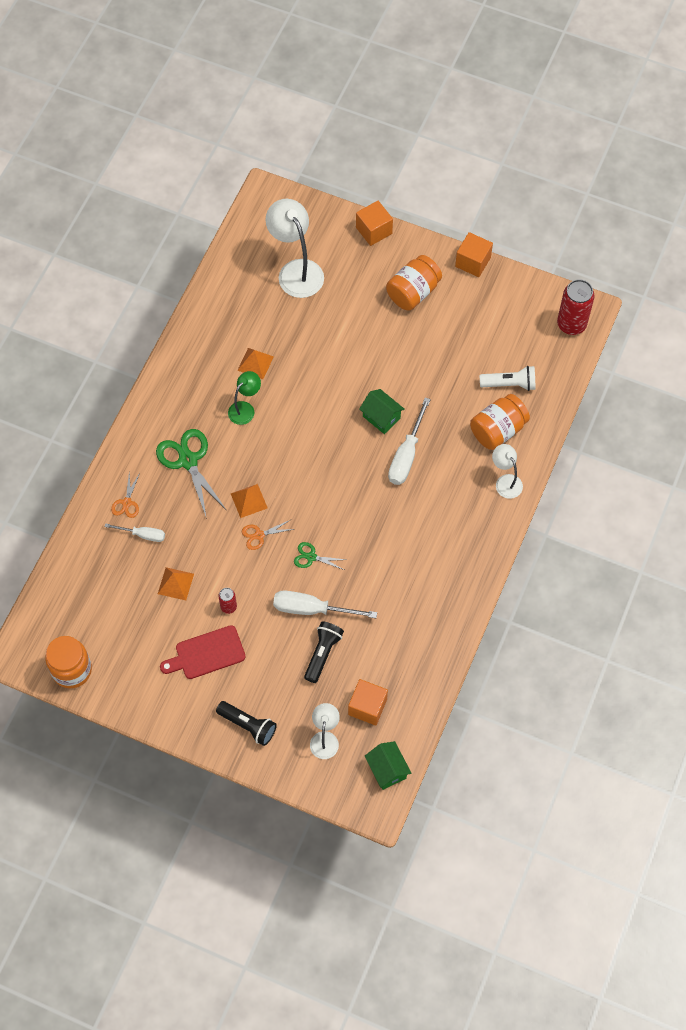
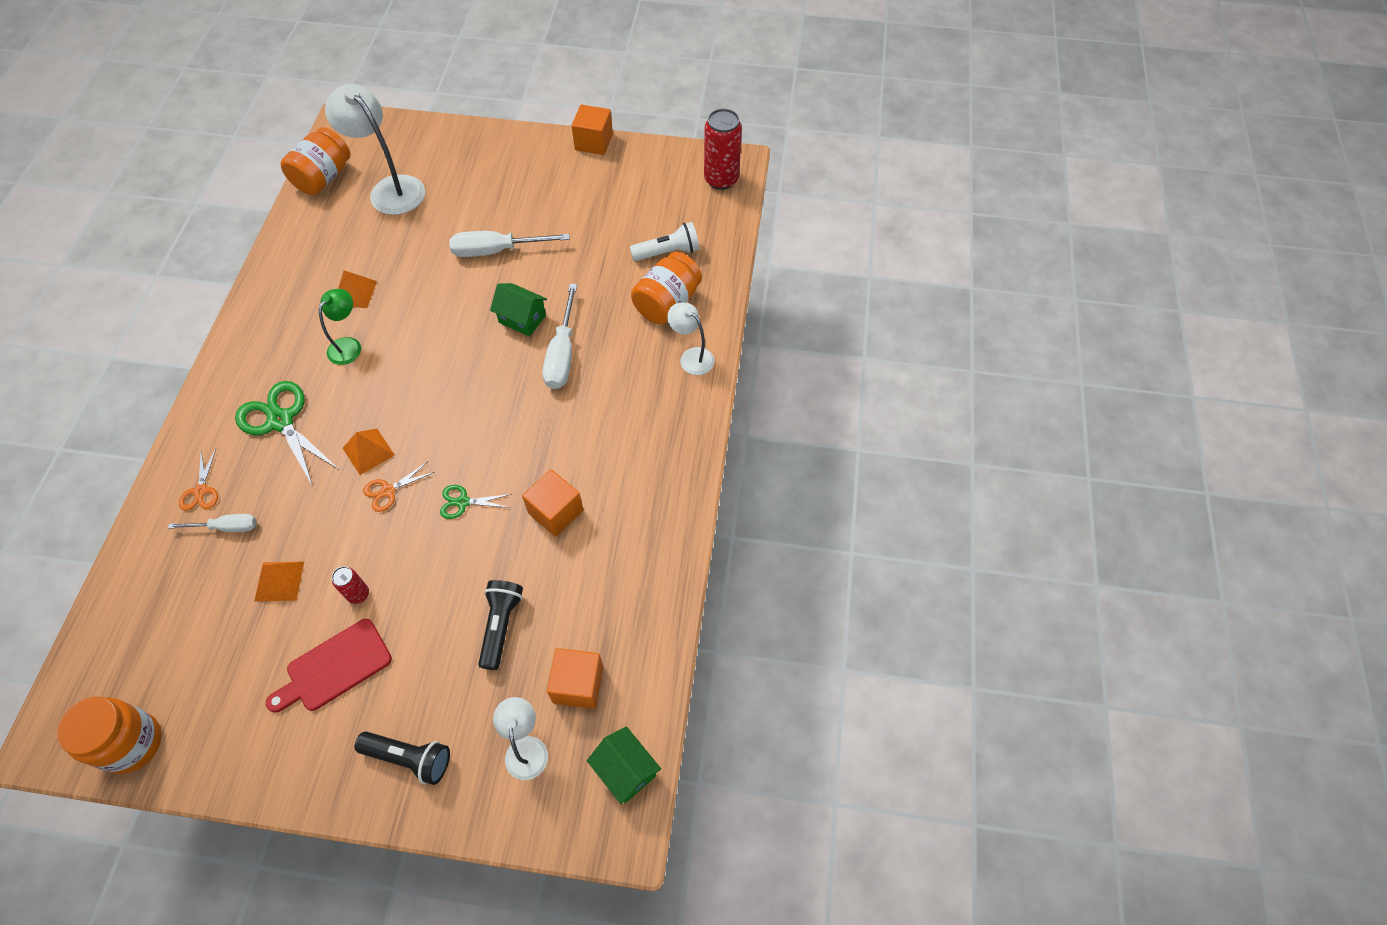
camera: 15 degrees left, 5 degrees down
(312, 609) = (475, 569): white screwdriver -> white screwdriver (497, 251)
(374, 230) = (474, 134): orange cube -> orange cube (556, 512)
(413, 292) = (532, 183): orange jar -> orange jar (324, 178)

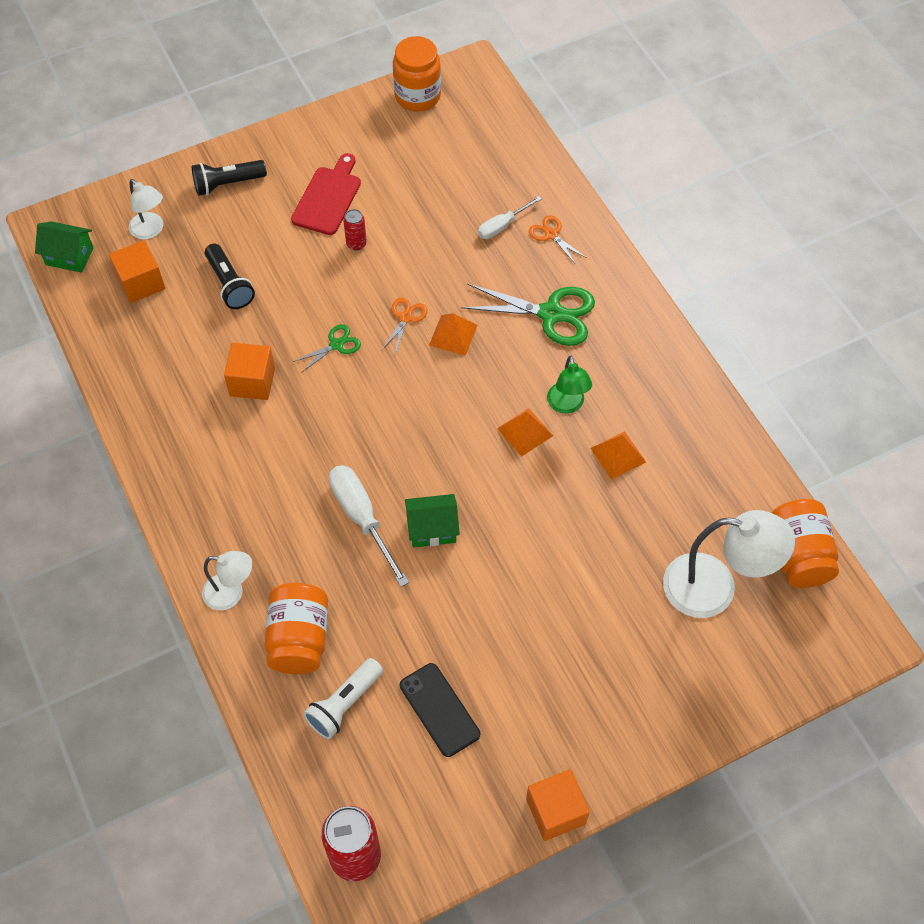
camera: 145 degrees right, 0 degrees up
(279, 581) = (423, 219): orange pyramid -> orange pyramid (525, 432)
(497, 251) = (528, 587): white screwdriver -> none
(613, 219) = (439, 710): none -> black phone

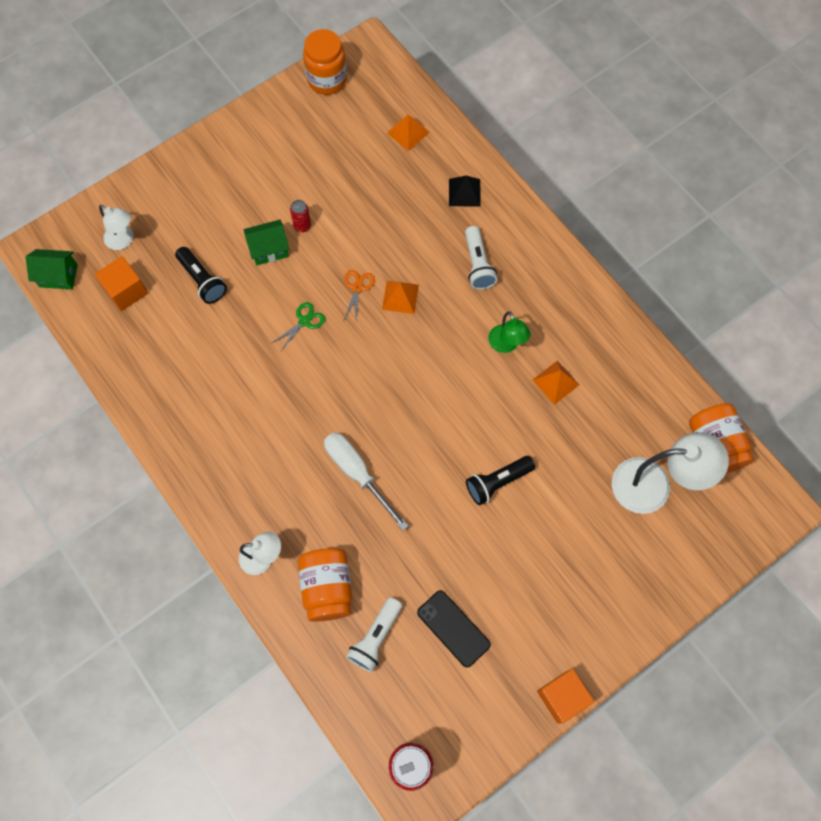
camera: 10 degrees left, 10 degrees up
(227, 184) = (180, 187): black flashlight -> black flashlight (497, 482)
(252, 382) = (240, 366): orange cube -> none
(328, 198) = (269, 187): red cutting board -> none
(432, 529) = (417, 473): green house -> green house (269, 249)
(502, 226) = (422, 190): white screwdriver -> none
(525, 432) = (476, 374): orange pyramid -> orange pyramid (408, 132)
(551, 235) = (464, 192): orange scissors -> black pyramid
(551, 314) = (477, 265): green scissors -> white flashlight

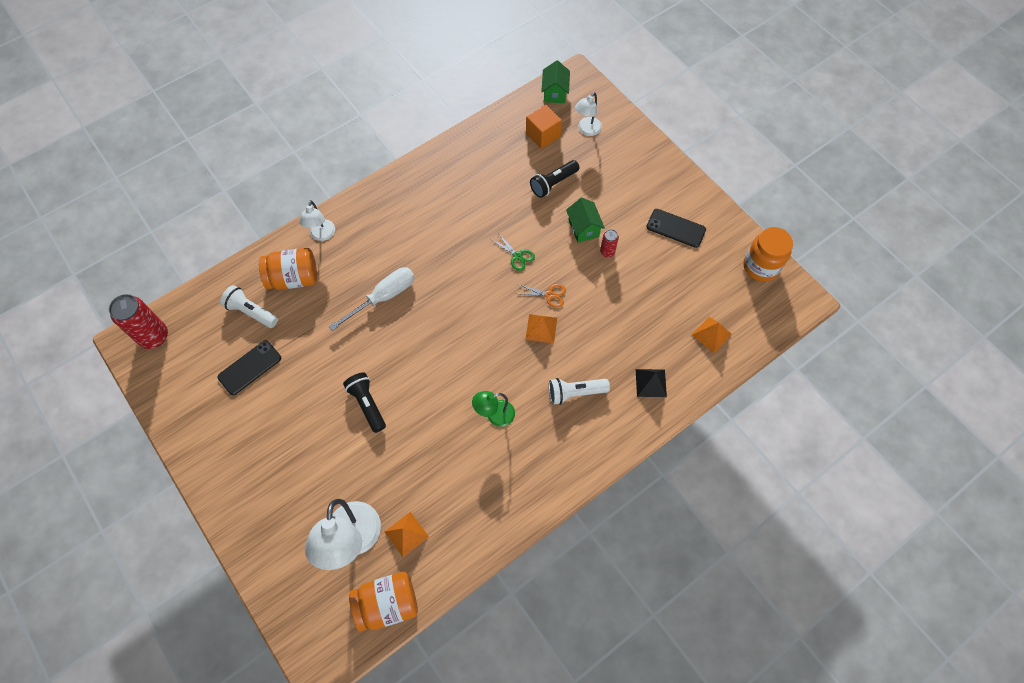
camera: 90 degrees right, 5 degrees down
(274, 155) = (675, 228): none -> black phone
(555, 382) = (457, 457): orange pyramid -> orange pyramid (406, 534)
(562, 697) = (182, 449): orange cube -> none

